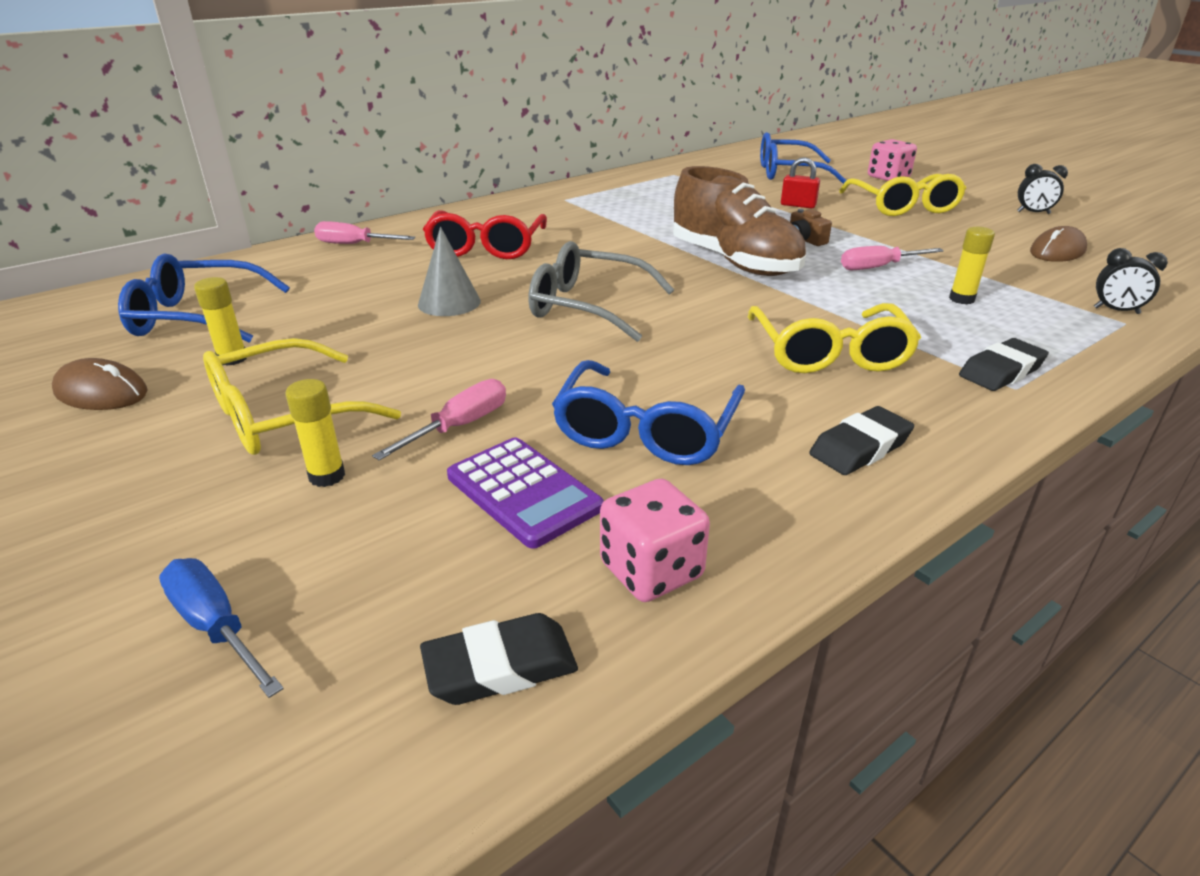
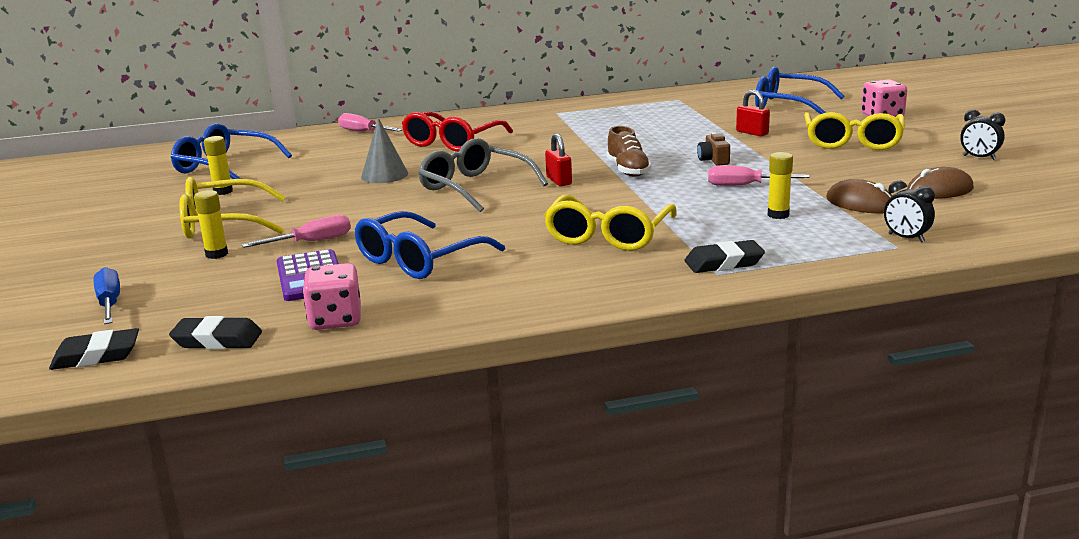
camera: 25 degrees right, 10 degrees down
(101, 392) = (140, 200): brown mouse -> brown mouse (860, 203)
(676, 285) = (559, 181): none -> red padlock
(734, 262) = (628, 170): brown shoe -> brown shoe, size x0.54
(860, 447) = (543, 288): black eraser -> black eraser (96, 356)

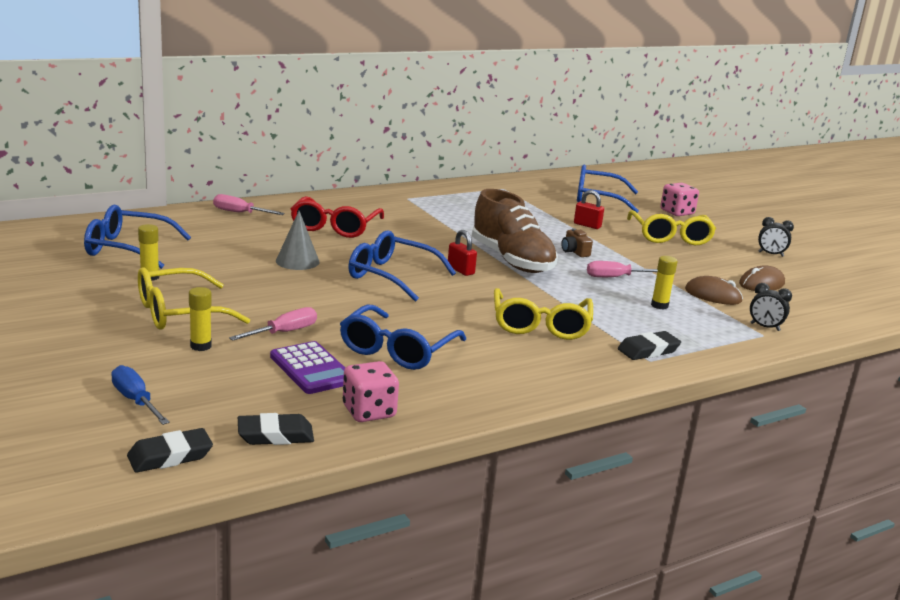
camera: 20 degrees left, 0 degrees up
(475, 187) = (392, 276): grey glasses -> blue glasses
(628, 170) = (511, 260): brown shoe -> brown shoe, size x1.84

